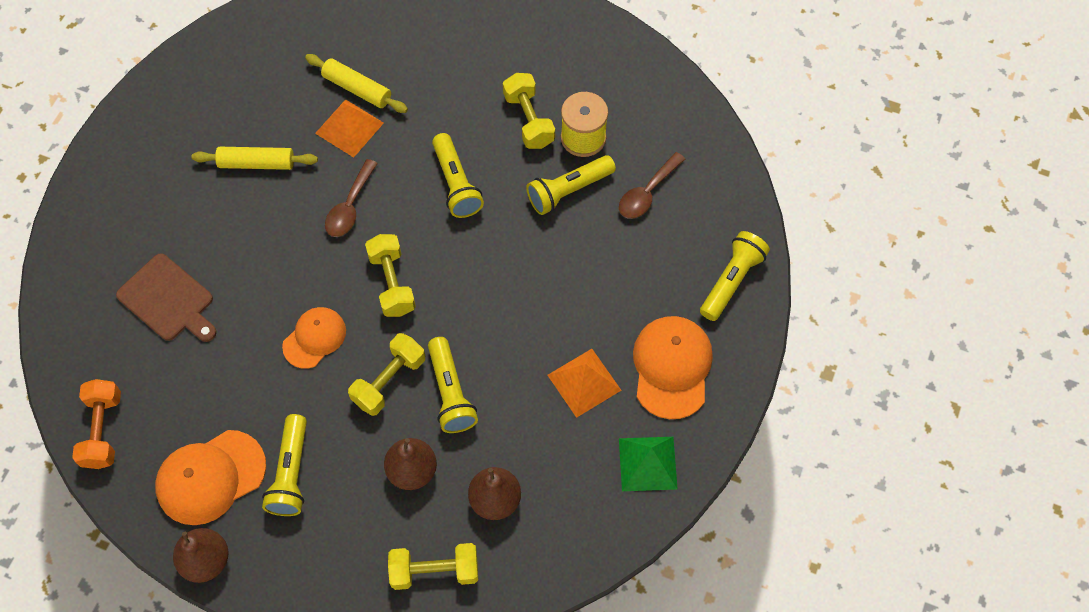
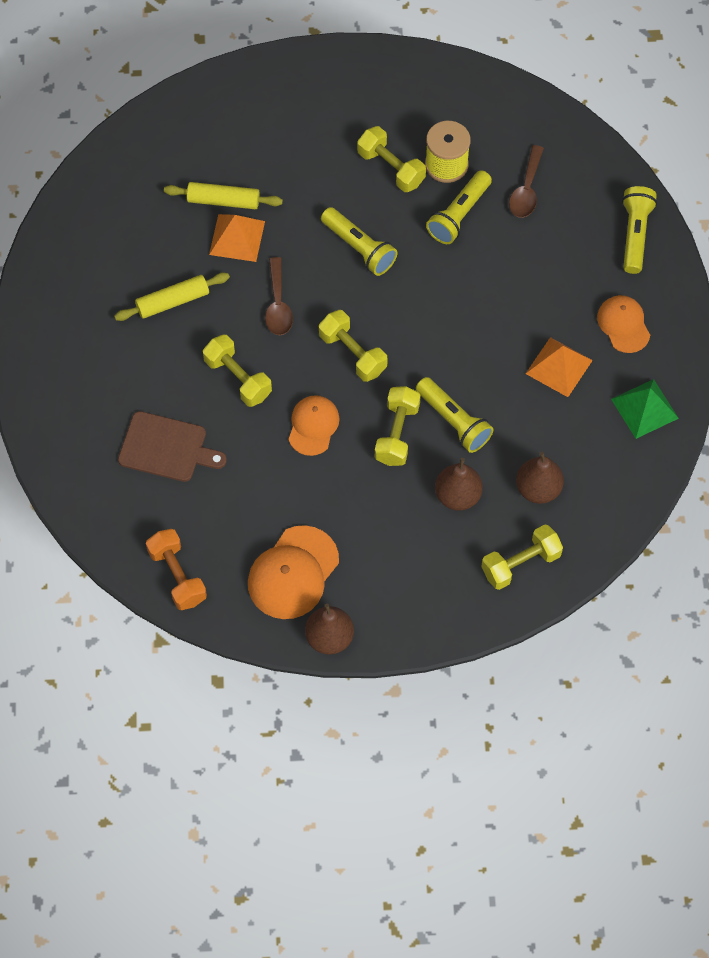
camera: 25 degrees left, 0 degrees up
(272, 261) = (238, 378): none -> yellow dumbbell
(291, 473) = (358, 540): yellow flashlight -> none
(672, 367) = (623, 325): orange cap -> orange cap, size x0.65

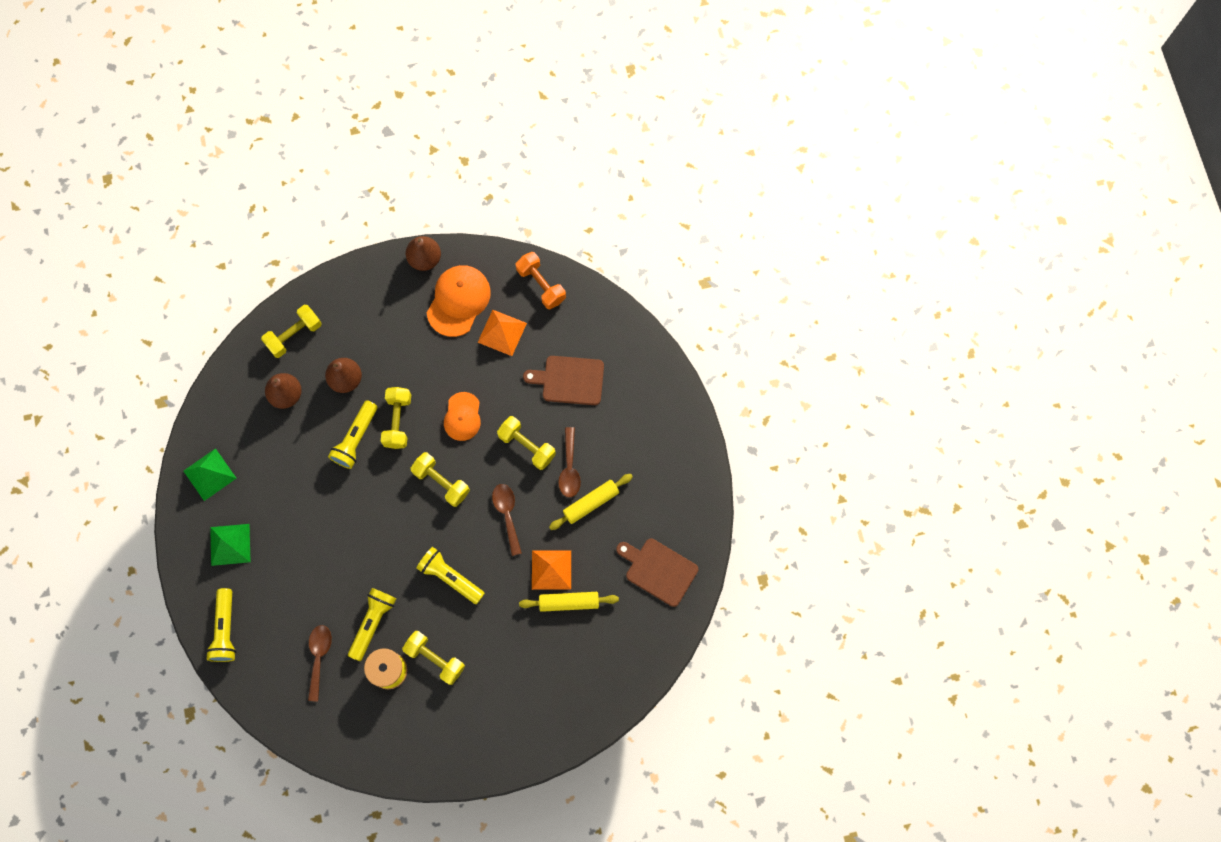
camera: 170 degrees right, 10 degrees up
(109, 217) = (659, 570): none -> brown cutting board
(190, 344) = (569, 468): none -> brown spoon
(453, 421) = (356, 439): yellow flashlight -> yellow flashlight turned 105 degrees counterclockwise
(558, 367) = (279, 498): orange pyramid -> orange pyramid (502, 332)
(623, 325) = (230, 544): orange cap -> green pyramid

